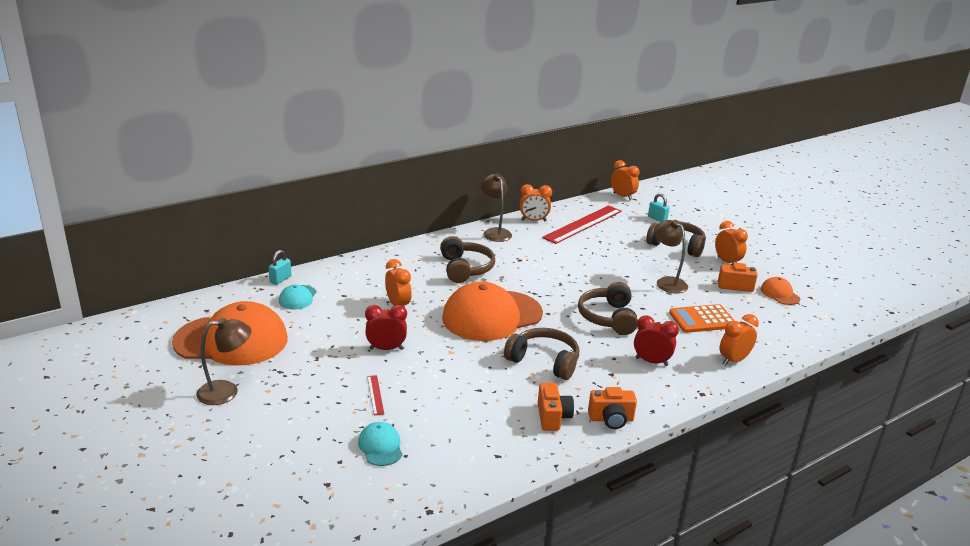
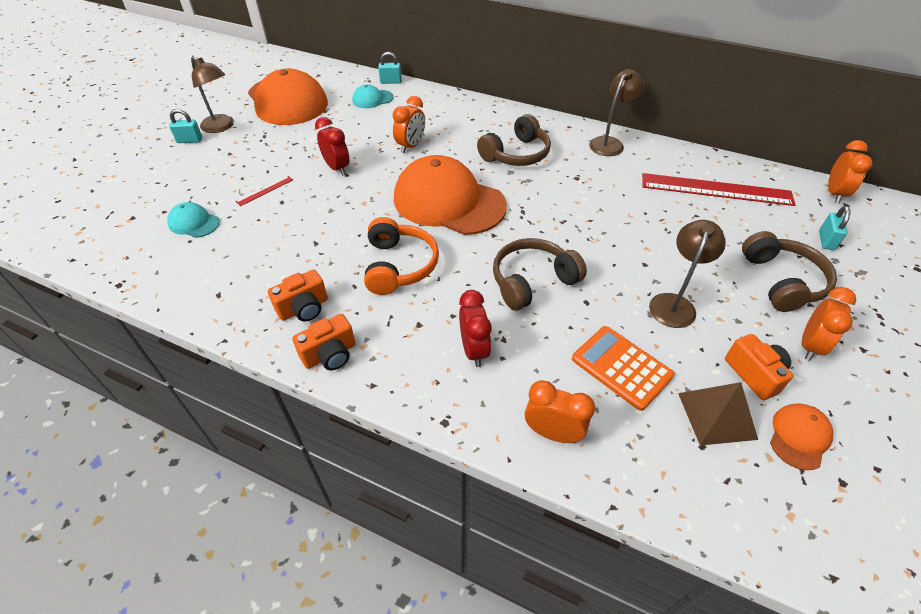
camera: 60 degrees right, 20 degrees up
(225, 417) = (189, 140): none -> turquoise padlock
(380, 446) = (194, 223): turquoise cap -> turquoise cap turned 105 degrees counterclockwise
(533, 220) = (671, 155): orange clock -> none
(544, 361) = (399, 266): brown headphones -> orange headphones
(611, 419) = (330, 354): orange camera -> orange camera turned 90 degrees counterclockwise
(753, 308) = (716, 415): none -> brown pyramid

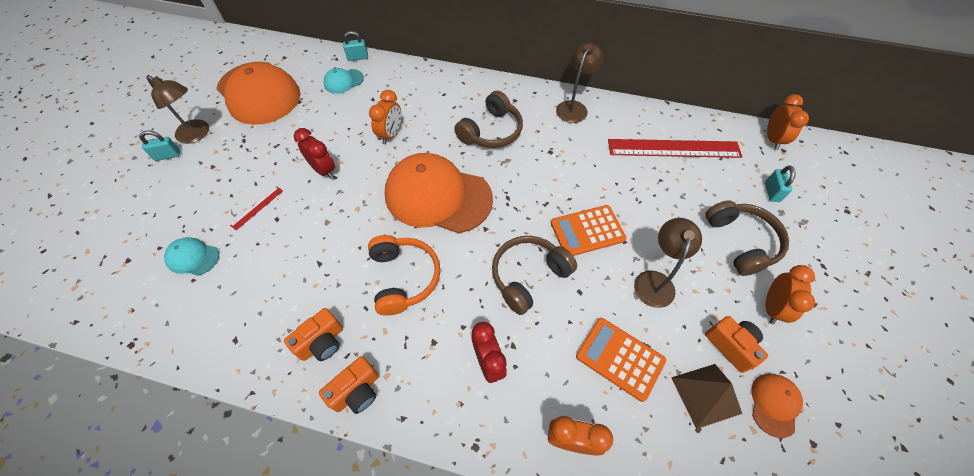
camera: 10 degrees left, 10 degrees up
(605, 250) = (587, 231): none -> orange calculator

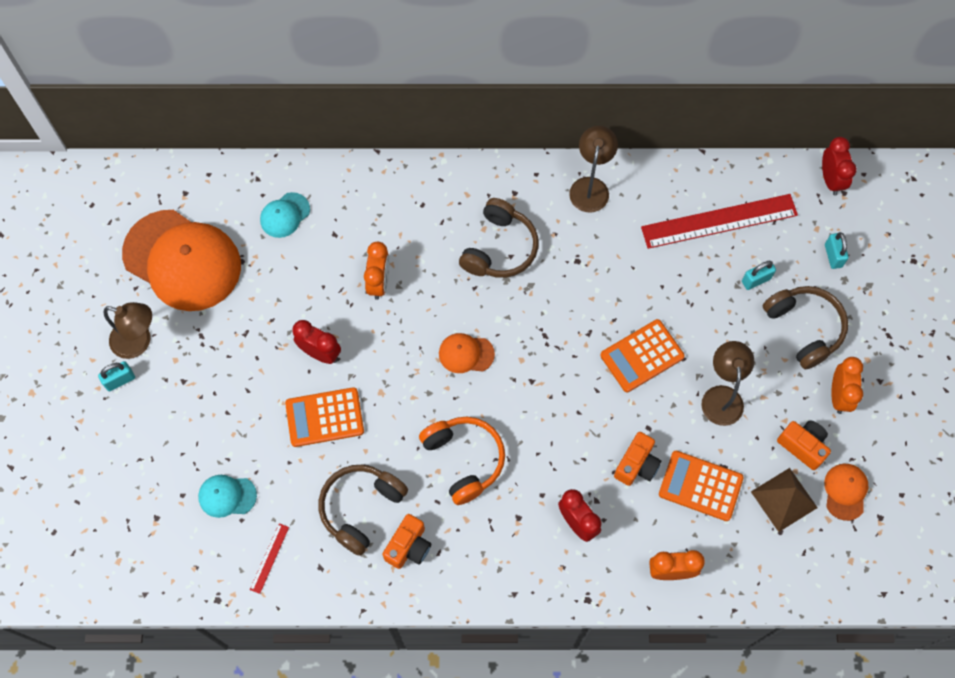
camera: 15 degrees left, 10 degrees up
(257, 208) = (266, 420): red ruler -> red ruler (269, 558)
(303, 216) = (324, 417): none -> orange calculator
(357, 391) = (462, 582): orange camera -> orange camera (636, 465)
(358, 57) = (286, 170): turquoise padlock -> turquoise padlock (756, 280)
(438, 196) = (466, 354): orange cap -> orange cap, size x0.44
(528, 276) = (593, 424): brown headphones -> brown headphones (361, 508)
(772, 139) = (830, 180): orange clock -> red clock

